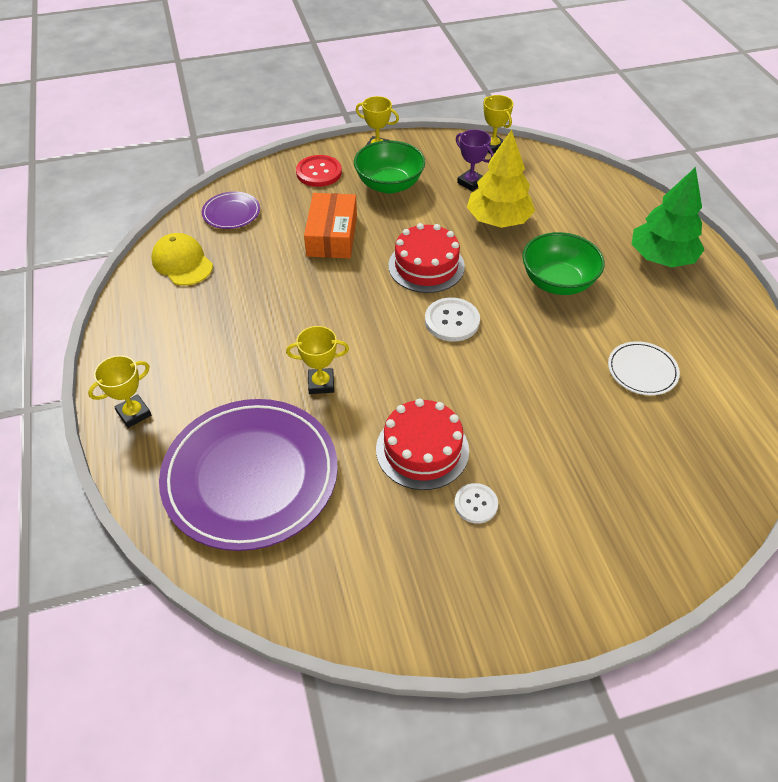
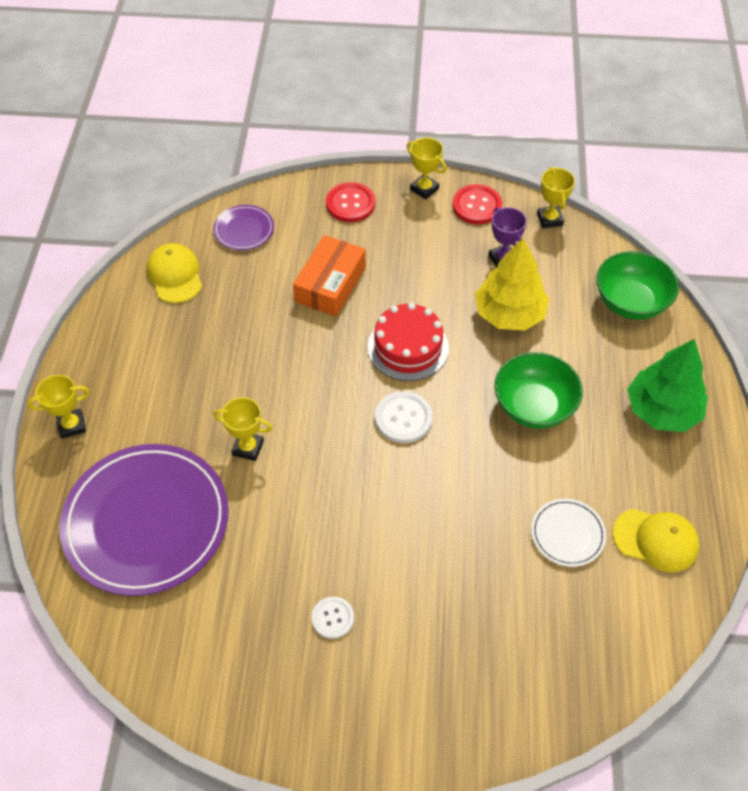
camera: 20 degrees right, 5 degrees up
(389, 185) = (415, 238): green bowl -> green bowl (630, 302)
(422, 449) = (309, 547): red cake -> none
(428, 150) = (477, 206): none -> red button
(715, 354) = (655, 540): none -> yellow cap

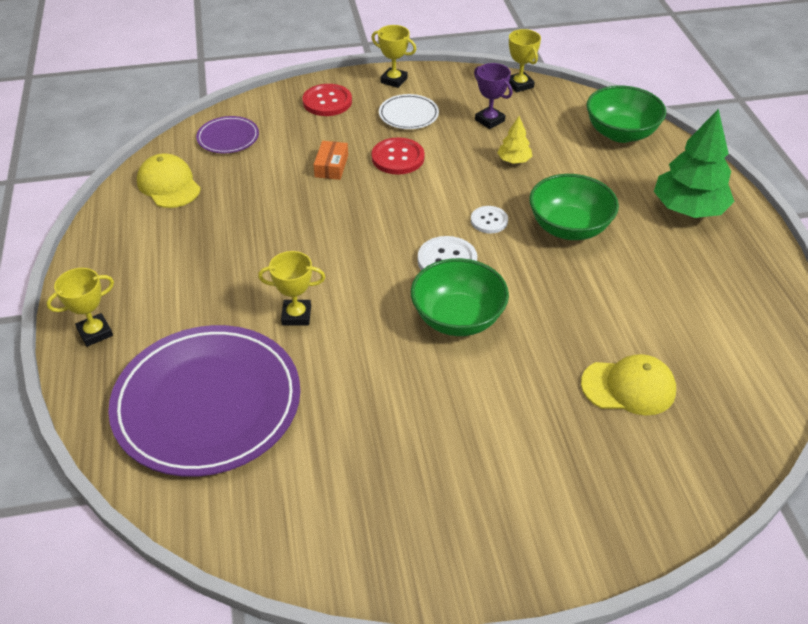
camera: 15 degrees left, 10 degrees down
(330, 284) = (331, 166): orange box -> orange box, size x0.56
(332, 618) = (444, 449): white button -> white button (489, 221)
(391, 485) = (458, 318): none -> green bowl
(408, 347) = (428, 203): red cake -> none
(477, 206) = (448, 85): red button -> red button (398, 158)
(509, 314) = (514, 160): yellow tree -> yellow tree, size x0.48
(567, 534) = (648, 324): white plate -> white plate (408, 115)
(655, 540) = (733, 312): yellow cap -> yellow cap (628, 387)

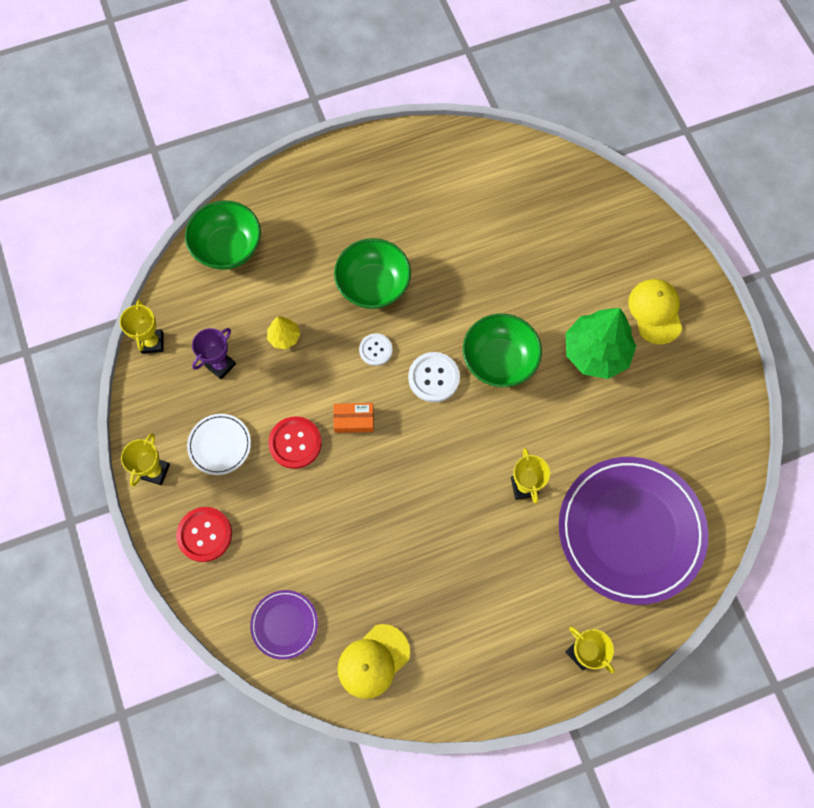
camera: 100 degrees left, 25 degrees up
(331, 166) = (318, 504): orange box -> orange box (354, 420)
(519, 85) = (152, 343): yellow trophy -> yellow trophy turned 60 degrees counterclockwise
(628, 387) = (540, 240): yellow cap -> yellow cap (655, 312)
(688, 209) = (332, 196): green tree -> green tree (596, 352)

